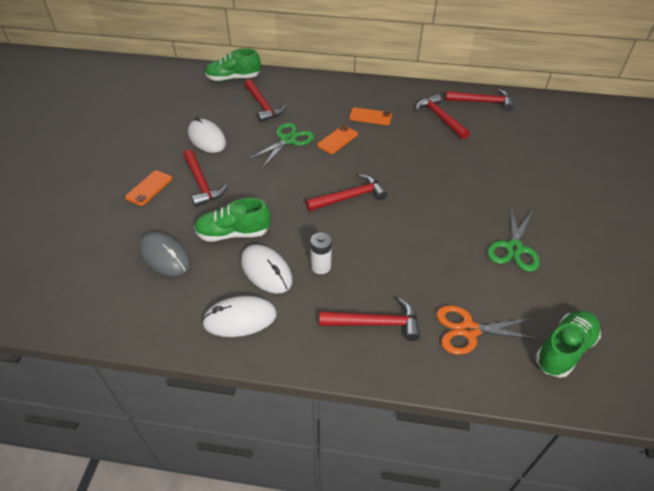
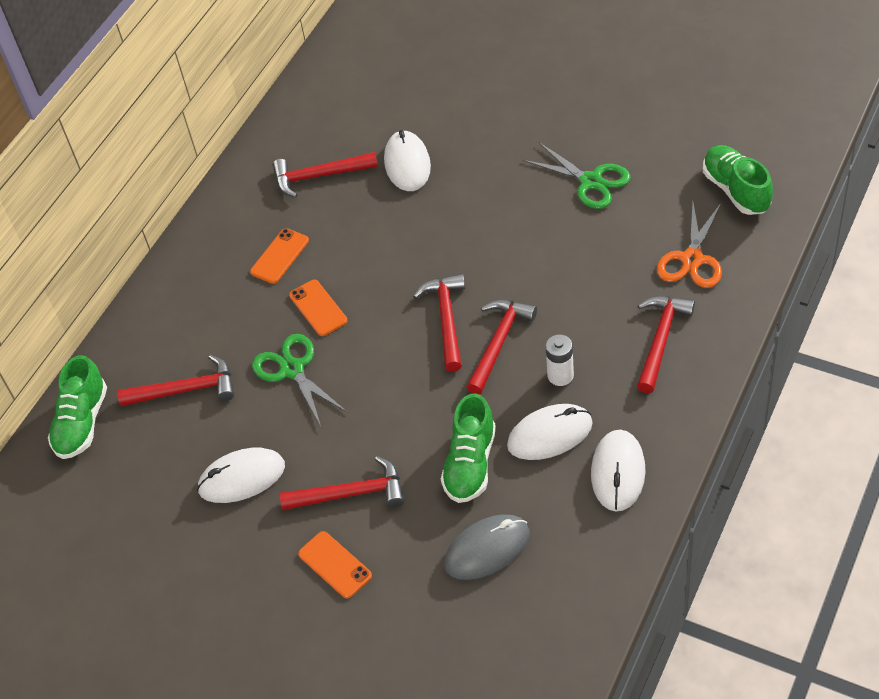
camera: 65 degrees left, 5 degrees up
(472, 151) = (407, 164): none -> white mouse
(482, 102) = (304, 118): red hammer -> red hammer (499, 343)

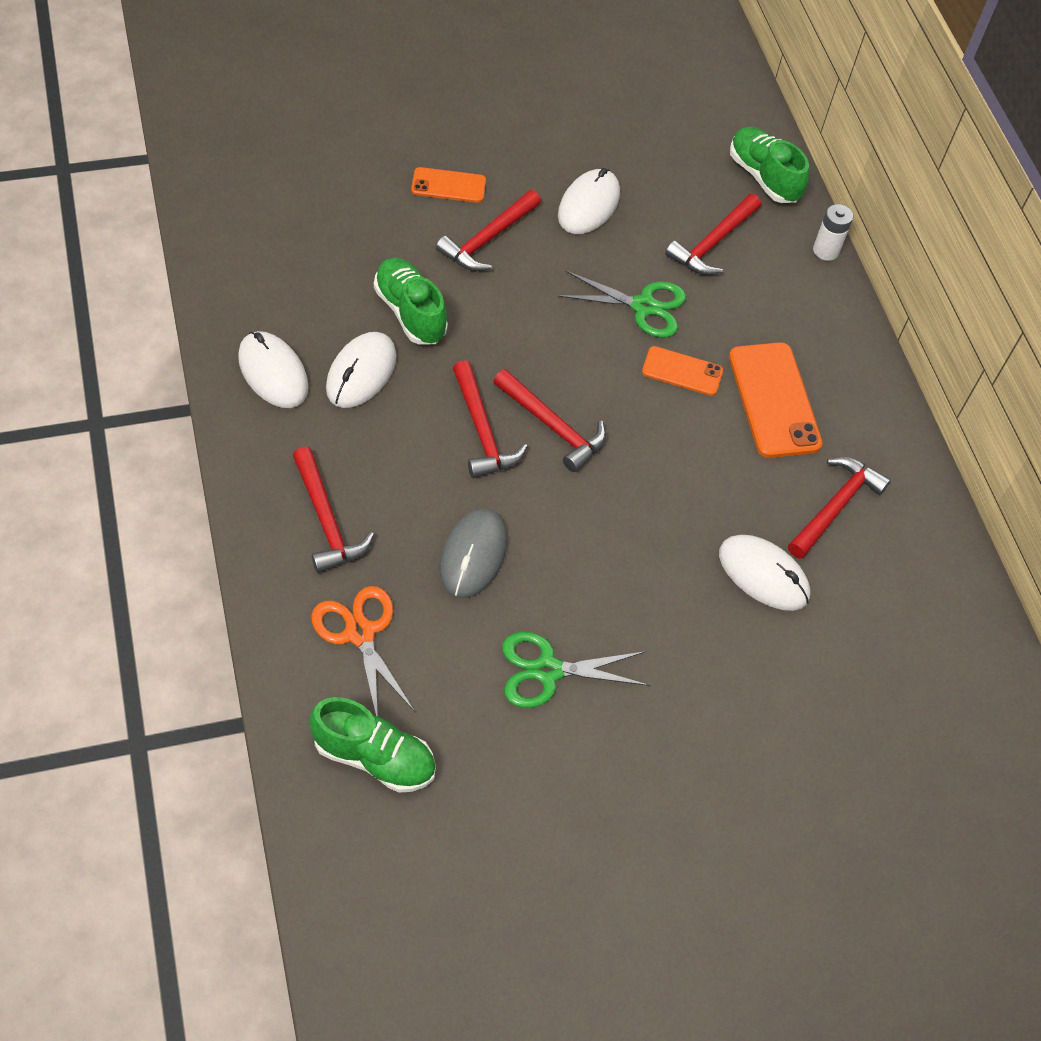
camera: 125 degrees right, 5 degrees up
(280, 256) = (773, 400): orange phone -> orange phone, size x1.71
(487, 549) = (336, 256): grey mouse -> grey mouse (473, 555)
(560, 375) = (396, 431): white battery -> white battery (826, 250)

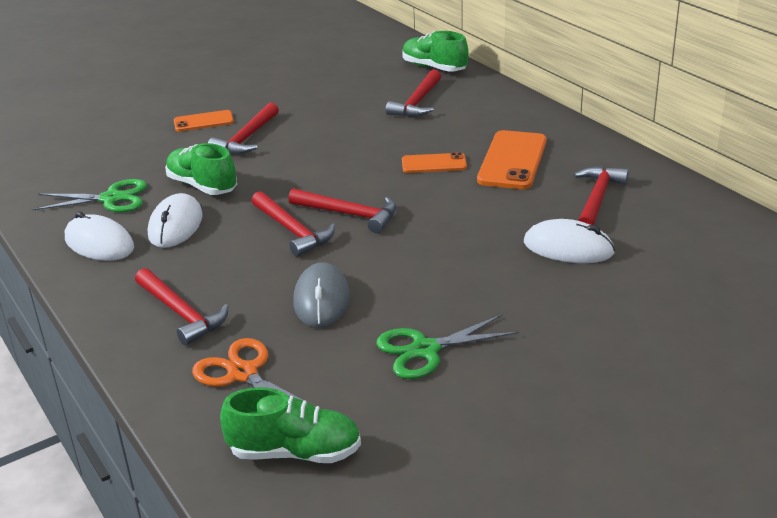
camera: 10 degrees left, 25 degrees down
(588, 205) = (315, 107): white mouse -> none
(643, 306) = (384, 141): green scissors -> green scissors (111, 199)
(773, 400) = (512, 160): orange phone -> orange phone turned 45 degrees clockwise
(826, 250) = (500, 88): white battery -> none

